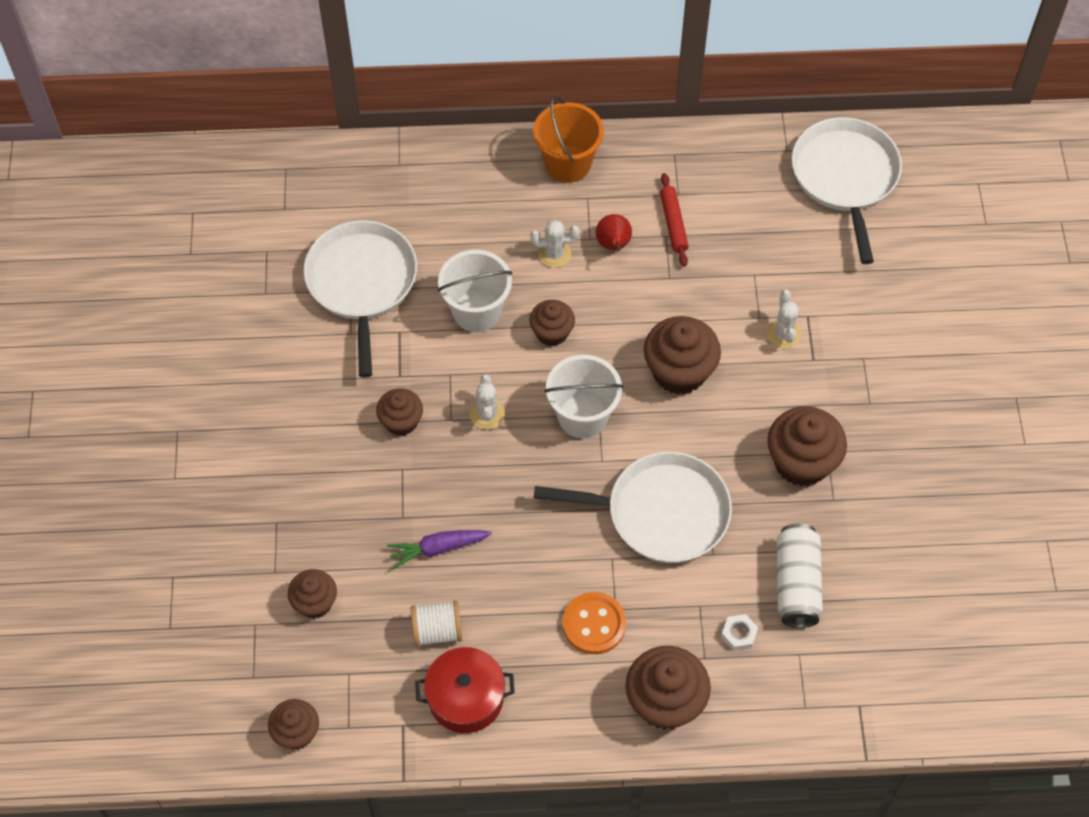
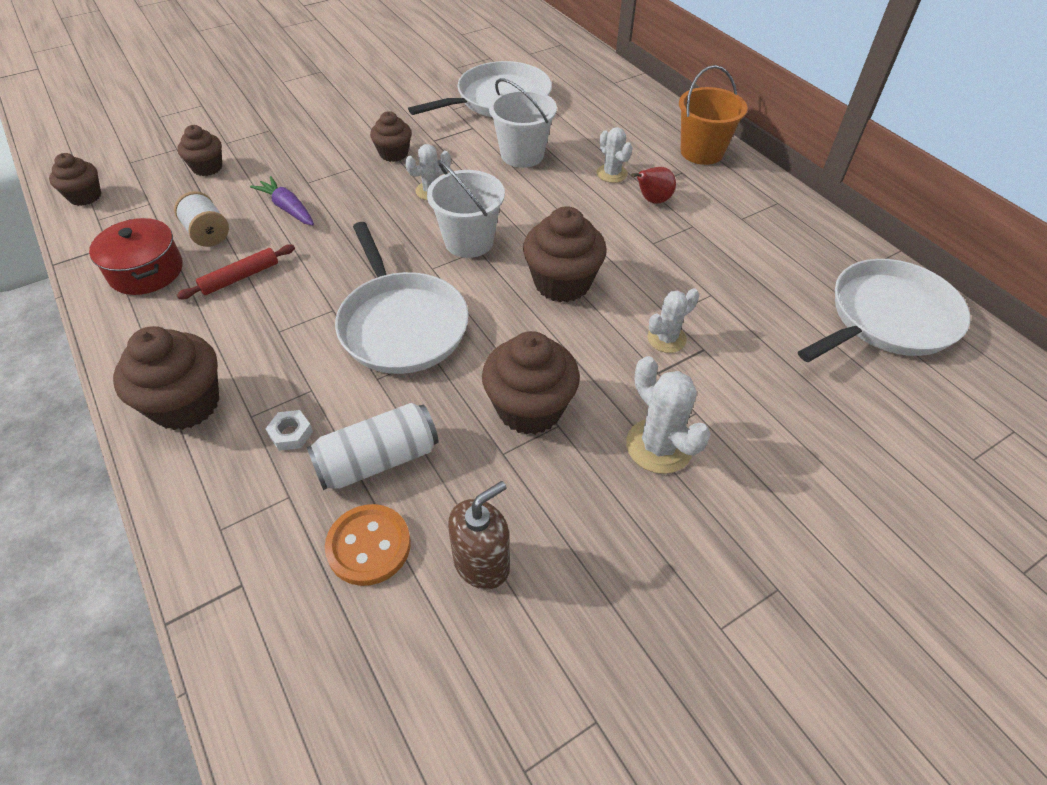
camera: 60 degrees right, 10 degrees down
(552, 333) = (536, 197): brown cupcake -> none
(594, 624) = (255, 323): orange button -> orange button (369, 546)
(673, 223) = (709, 226): red rolling pin -> red rolling pin (240, 277)
(879, 398) = (659, 446): none -> white cactus
(915, 553) = (482, 563): none -> brown soap dispenser

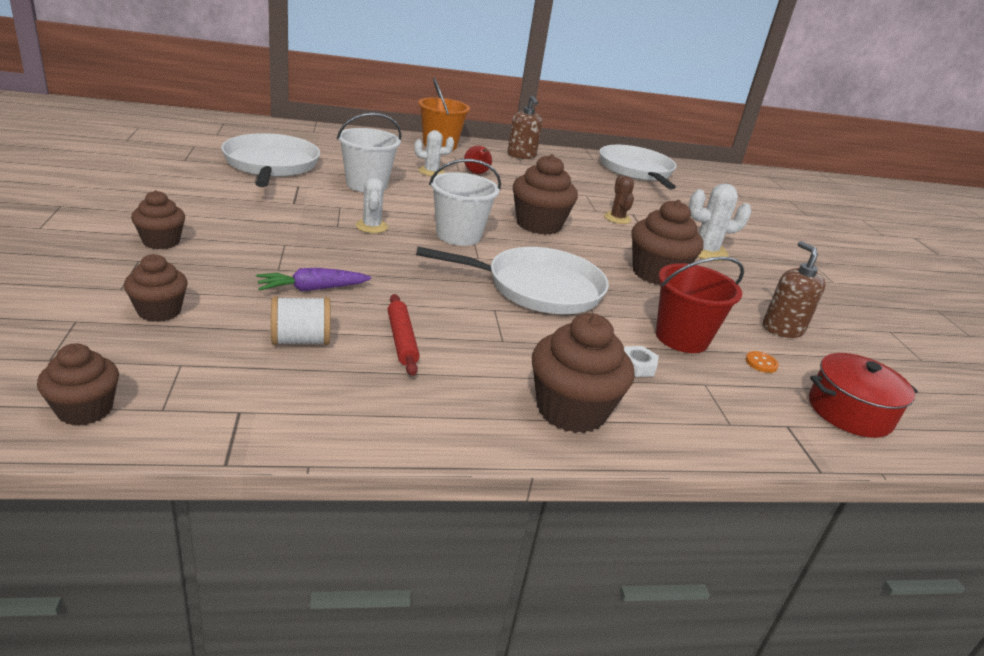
camera: 70 degrees left, 20 degrees down
(146, 271) = (327, 393): red pot -> red pot (849, 411)
(369, 546) = (761, 363): orange button -> orange button, size x0.48
(378, 460) = (681, 338): white can -> red bucket
(394, 153) = (290, 222): brown cupcake -> brown cupcake (161, 241)
(666, 339) = (617, 218): white cactus -> brown cactus
(768, 211) = (521, 155): none -> brown soap dispenser

